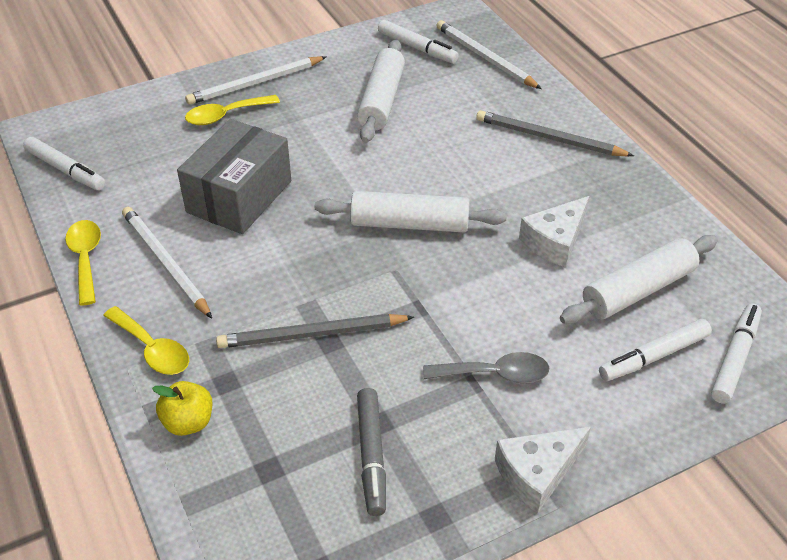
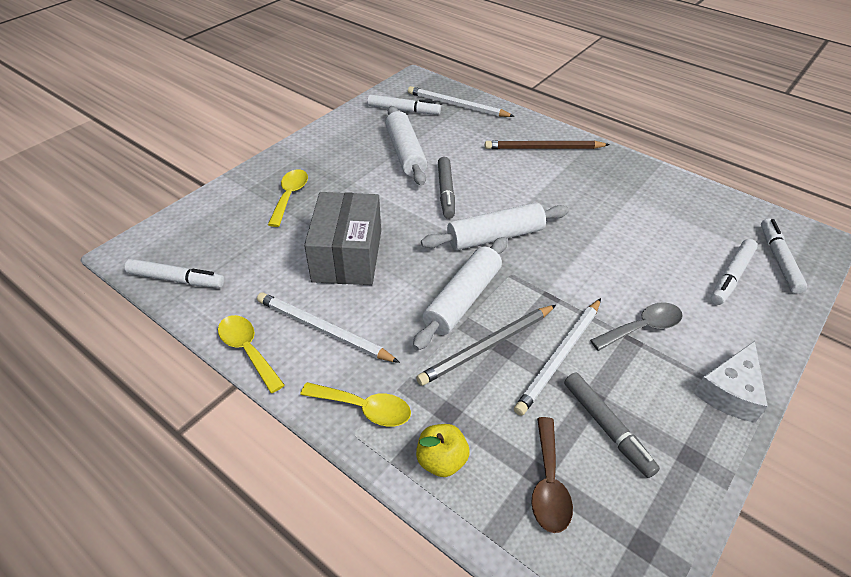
camera: 25 degrees left, 0 degrees up
(225, 115) = (290, 196): yellow spoon -> yellow spoon turned 150 degrees clockwise
(255, 83) = (297, 165): white pencil -> white pencil (560, 357)
(271, 482) = (548, 484): none -> brown spoon
(393, 158) = (446, 192): none -> grey marker
(549, 138) = (543, 148): grey pencil -> brown pencil
(555, 241) = (604, 217): white cheese -> none
(638, 290) = (684, 234): white rolling pin -> white rolling pin (463, 299)

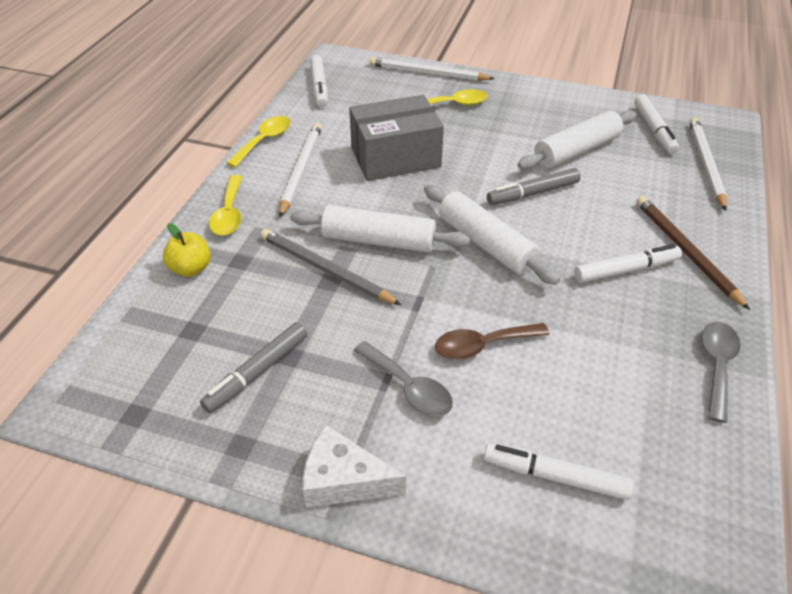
camera: 70 degrees right, 0 degrees up
(548, 484) = (183, 339): brown spoon -> brown spoon (482, 345)
(560, 357) = (334, 323): white pencil -> white pencil (427, 73)
(649, 176) = (716, 365): none -> grey spoon
(778, 260) = (632, 540): white marker -> white marker (626, 270)

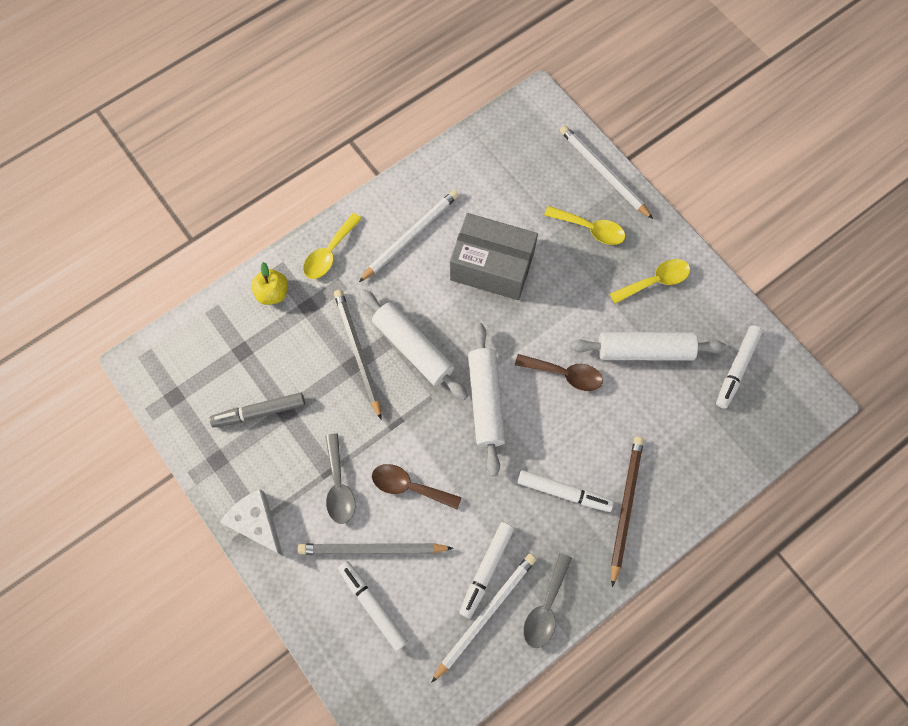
camera: 35 degrees right, 25 degrees up
(264, 141) = (406, 183): yellow spoon -> yellow spoon (655, 281)
(319, 86) = (496, 136): white marker -> white marker (486, 570)
(500, 423) = (372, 549): none -> grey pencil
(532, 193) = (565, 374): grey marker -> brown spoon
(705, 164) = (739, 435): white pencil -> white pencil (485, 614)
(716, 365) = (545, 608): grey spoon -> grey spoon turned 150 degrees clockwise

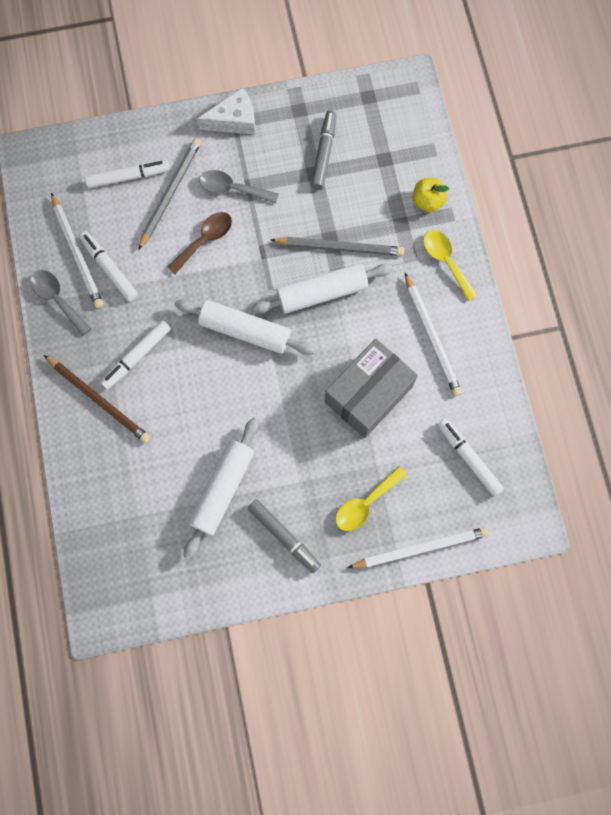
camera: 115 degrees right, 5 degrees up
(565, 374) = (236, 408): brown spoon -> none
(655, 281) = (284, 536): yellow spoon -> grey marker
(736, 368) = (165, 564): white marker -> white marker (468, 458)

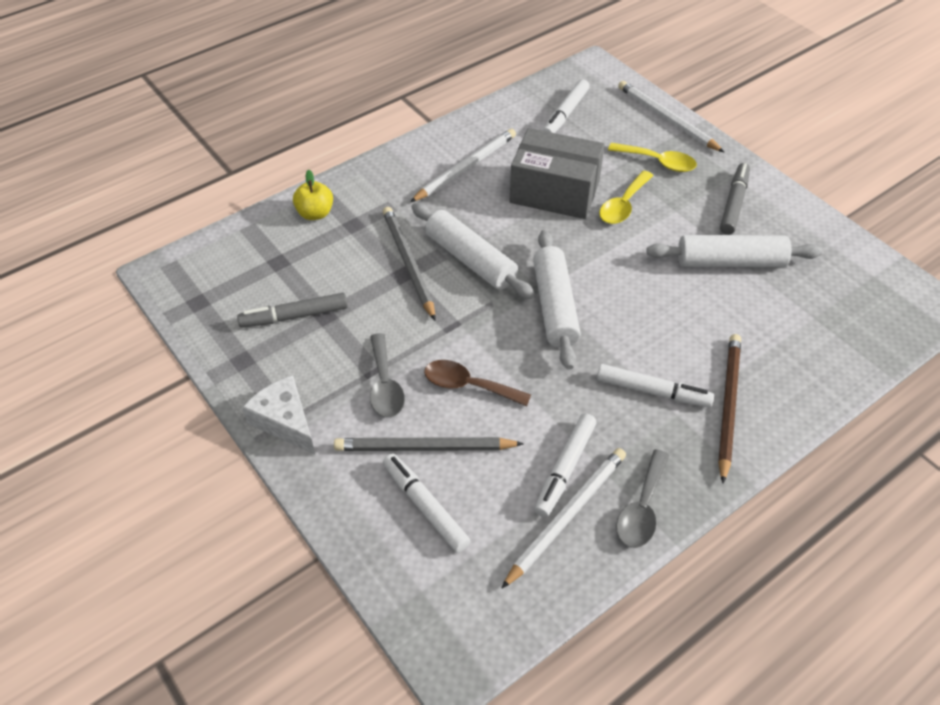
camera: 115 degrees left, 25 degrees down
(445, 261) = (378, 181): yellow spoon -> yellow spoon (623, 205)

